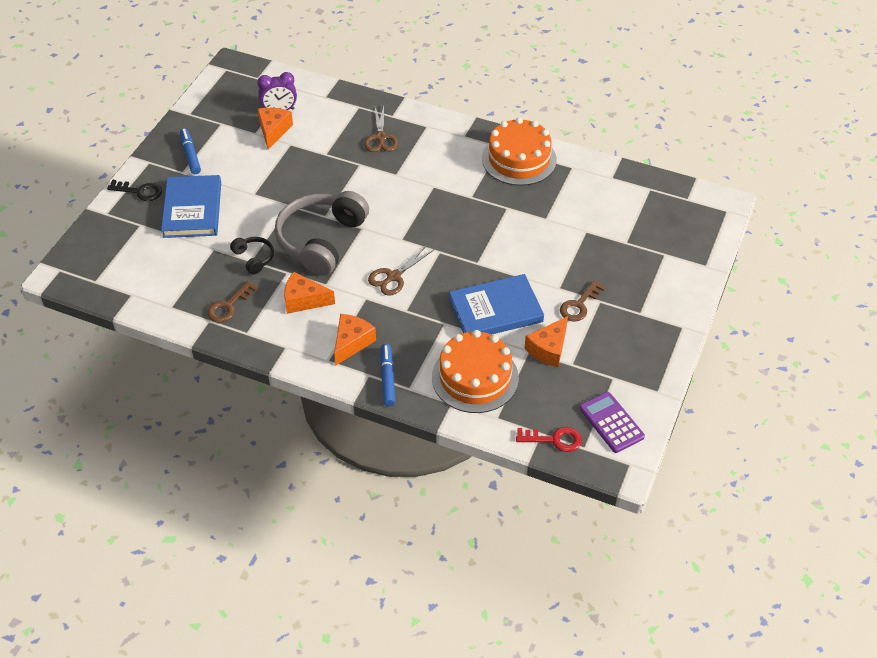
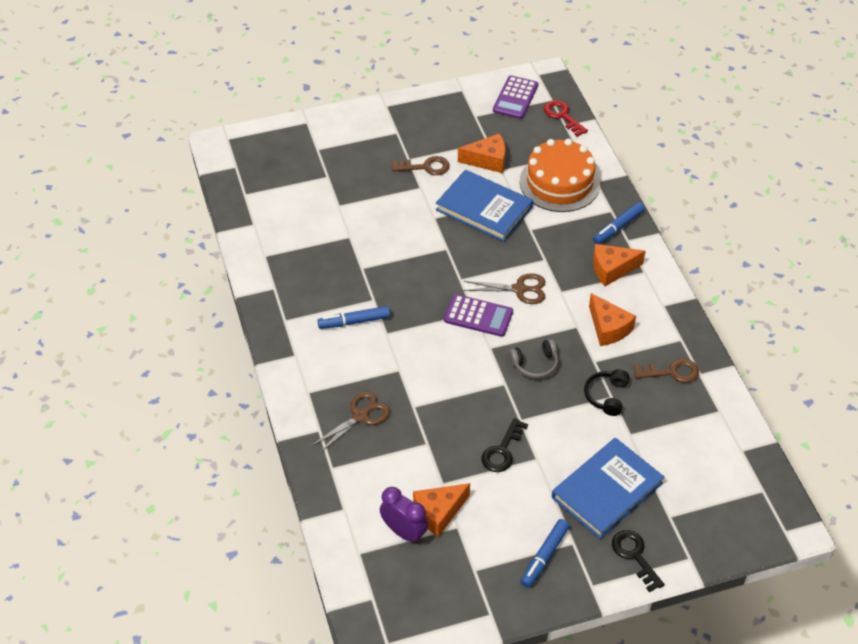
camera: 130 degrees left, 0 degrees up
(278, 182) = (502, 450): none -> black key
(321, 240) = (535, 364): grey headphones -> grey headphones, size x0.45
(395, 239) = (478, 316): none -> purple calculator
(461, 176) = (354, 322): none -> blue marker
(519, 159) = (289, 296): orange cake -> none

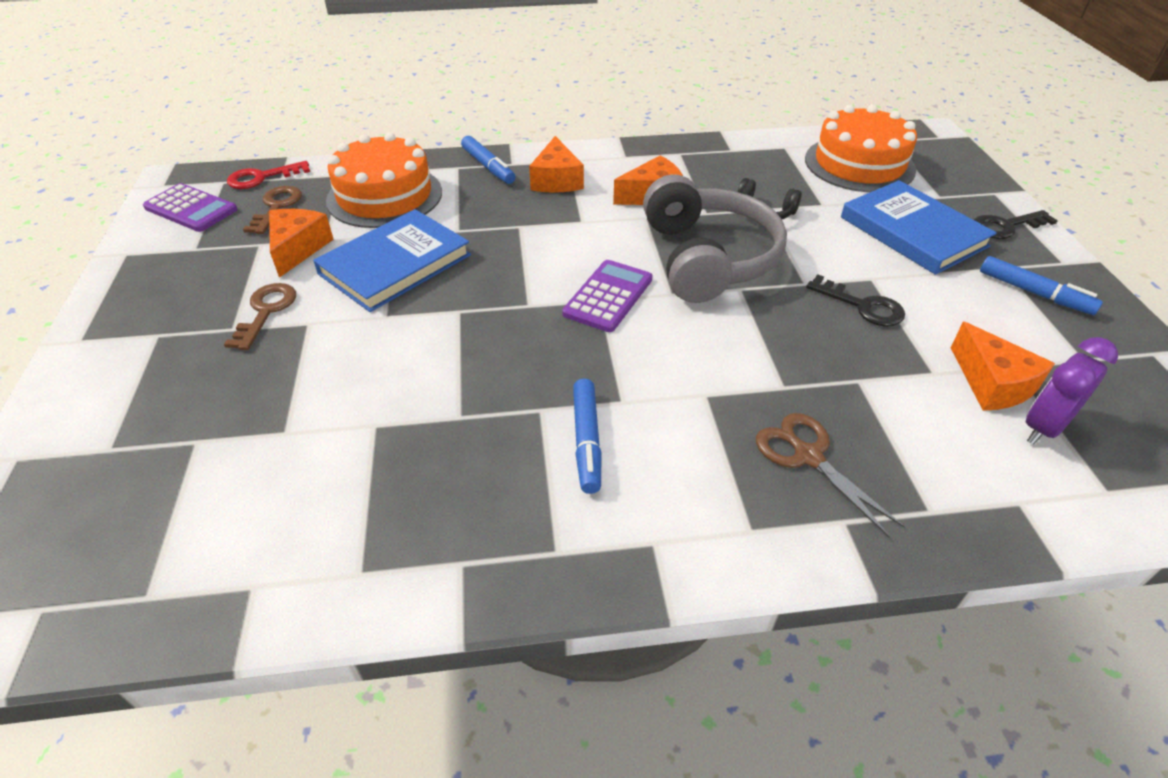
camera: 80 degrees left, 5 degrees down
(519, 289) = (567, 253): brown scissors -> none
(535, 364) = (707, 258): grey headphones -> grey headphones, size x2.22
(671, 372) = (728, 165): brown key -> brown key (276, 207)
(707, 463) = (859, 164): none -> orange cake

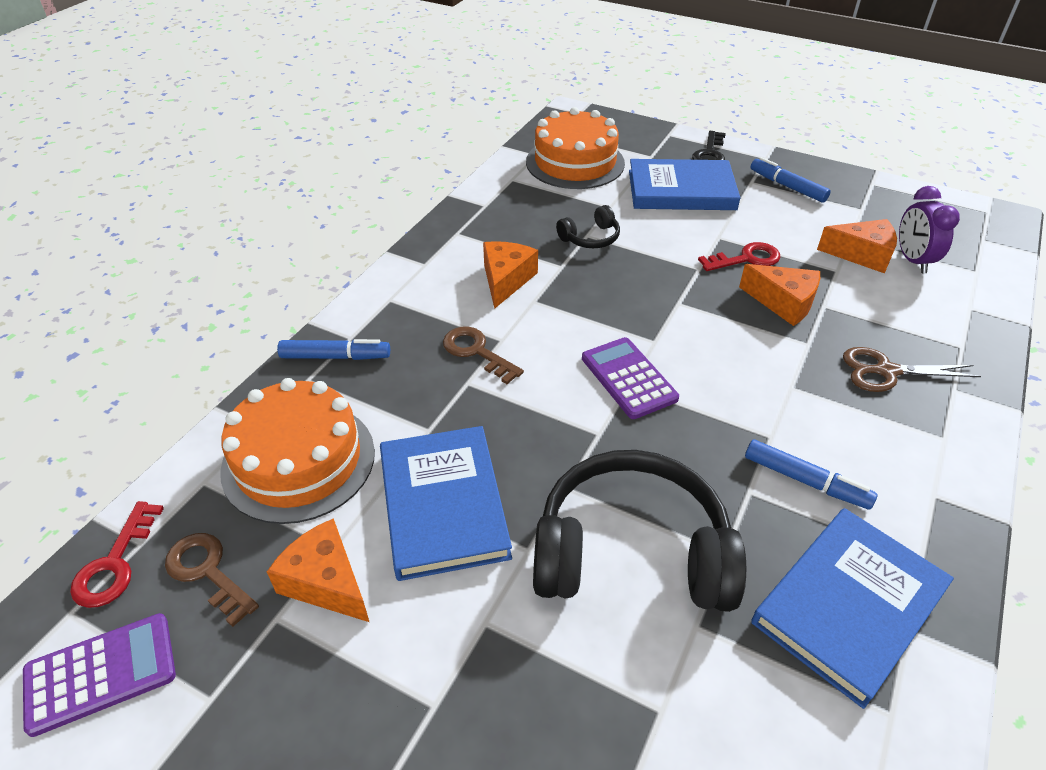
camera: 55 degrees left, 0 degrees up
(266, 312) = (429, 659): brown key -> brown key (476, 352)
(420, 366) = (631, 553): none -> black headphones
(459, 512) = (848, 605): none -> blue book
(556, 180) = (415, 323): orange cheese -> orange cheese (783, 302)
(707, 258) = (625, 298): grey headphones -> none
(862, 306) = (746, 259): black key -> red key
(1034, 293) = (787, 186): blue marker -> blue marker turned 120 degrees counterclockwise

